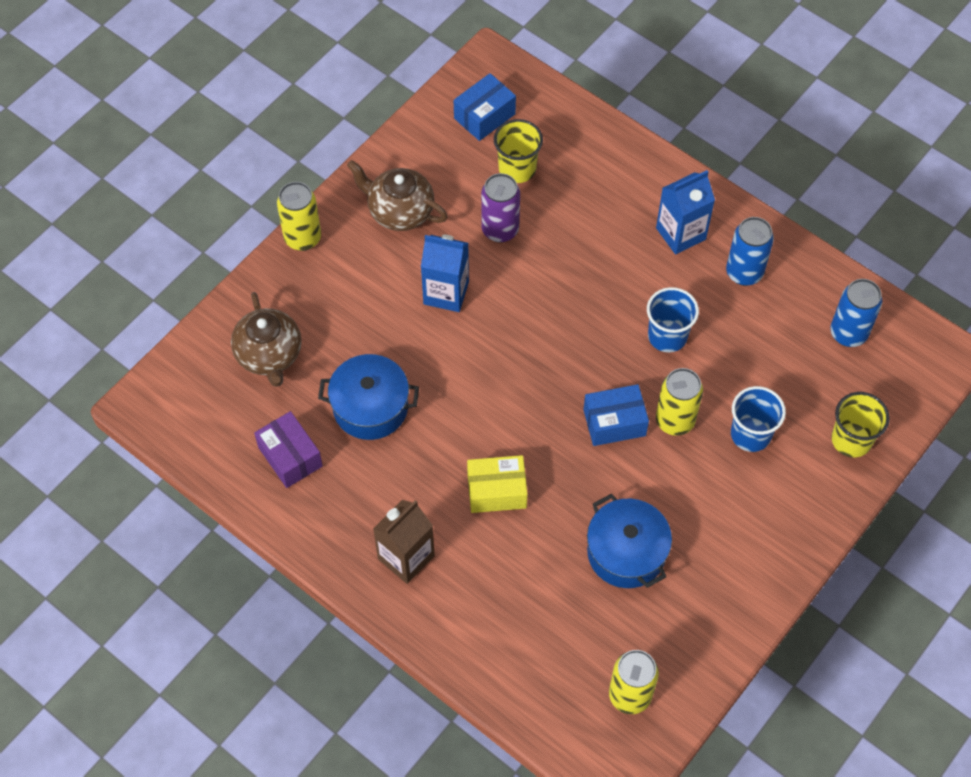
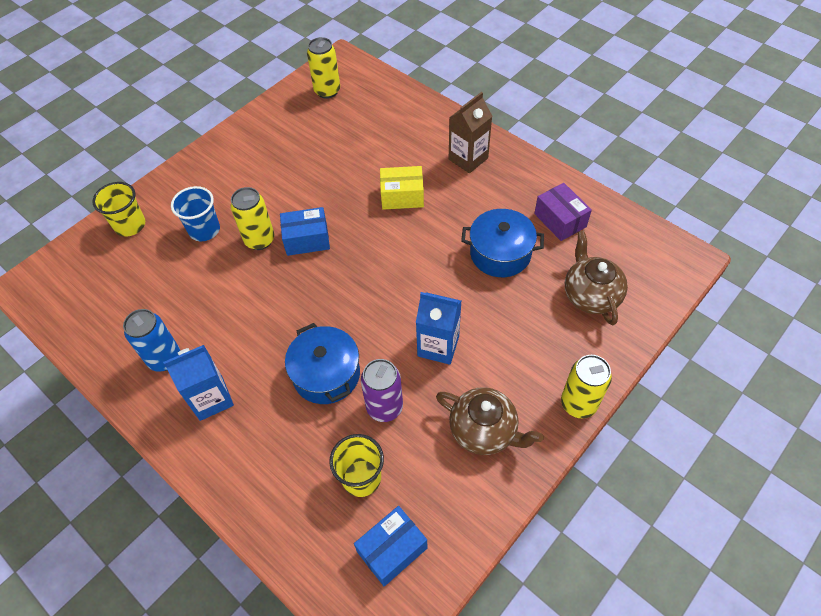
camera: 175 degrees left, 5 degrees down
(626, 552) = (315, 160): blue pot -> blue pot (326, 374)
(667, 336) = (249, 304): blue cup -> none
(848, 333) = (96, 303): blue can -> none

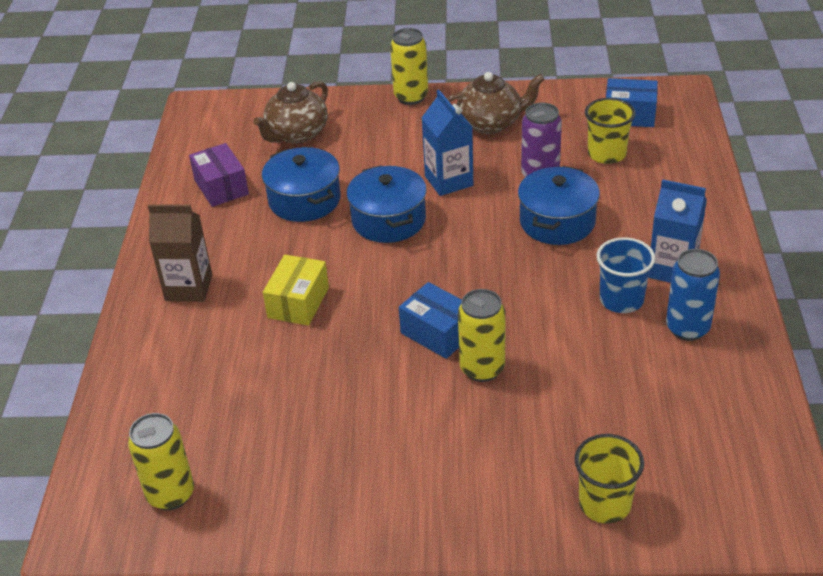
camera: 130 degrees left, 15 degrees down
(204, 230) = (526, 426): blue cup -> blue cup (621, 300)
(402, 196) = (298, 302): yellow box -> yellow box turned 60 degrees clockwise
(431, 283) = (389, 220): none -> blue pot
(484, 431) = (491, 123): brown teapot -> brown teapot turned 90 degrees clockwise
(560, 220) = (221, 187): purple box -> purple box turned 45 degrees counterclockwise

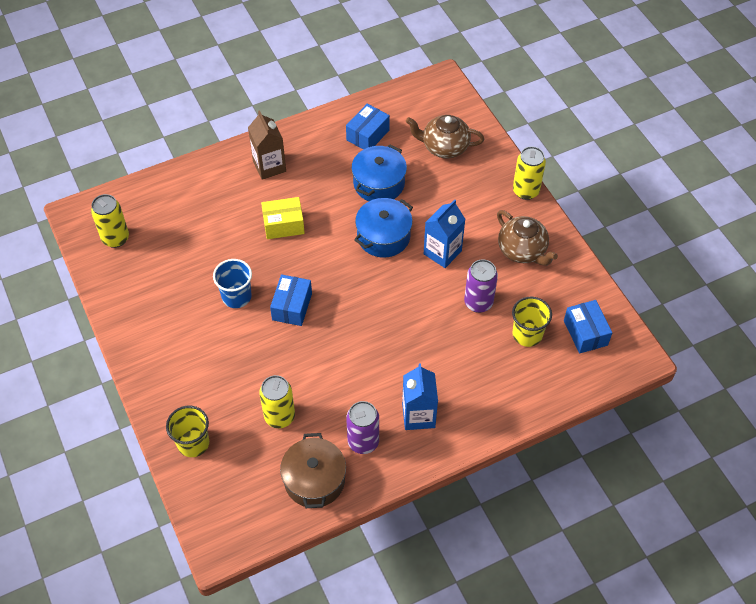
camera: 60 degrees right, 15 degrees up
(221, 187) = (367, 135): purple box -> blue box
(482, 368) = (272, 342): yellow can -> yellow can (279, 417)
(557, 222) = (433, 331): blue pot -> none
(621, 300) = (372, 395): blue cup -> blue cup (236, 296)
(687, 328) = (363, 442): blue can -> purple can
(724, 391) = (314, 480): none -> brown pot

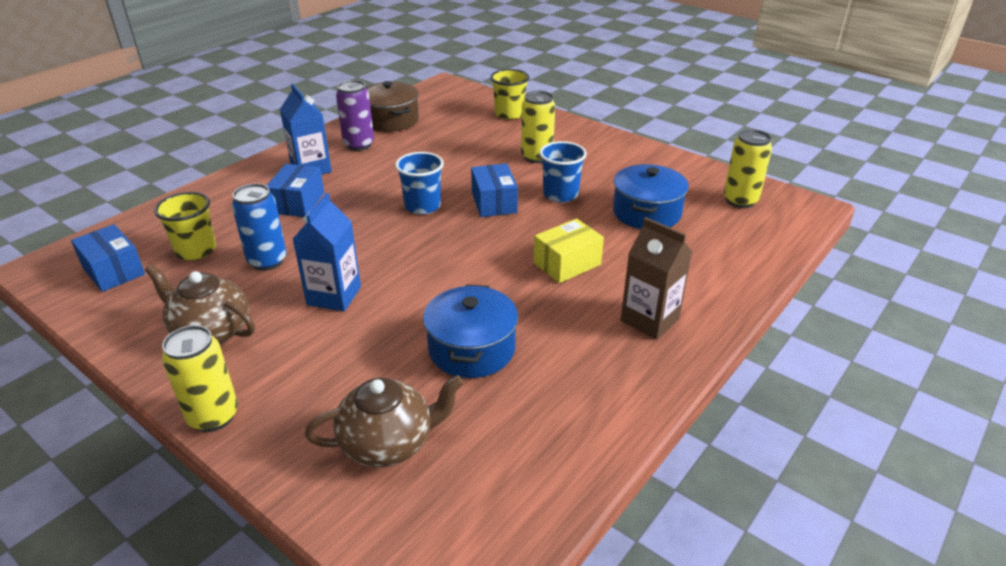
camera: 155 degrees right, 20 degrees down
(279, 417) = (447, 140): yellow can -> yellow can (536, 157)
(347, 323) = (422, 206): none -> blue cup
(367, 135) = (538, 416): blue box -> blue box (298, 203)
(383, 236) = (426, 289): blue pot -> blue pot (646, 212)
(478, 303) = (267, 261): purple can -> blue can

